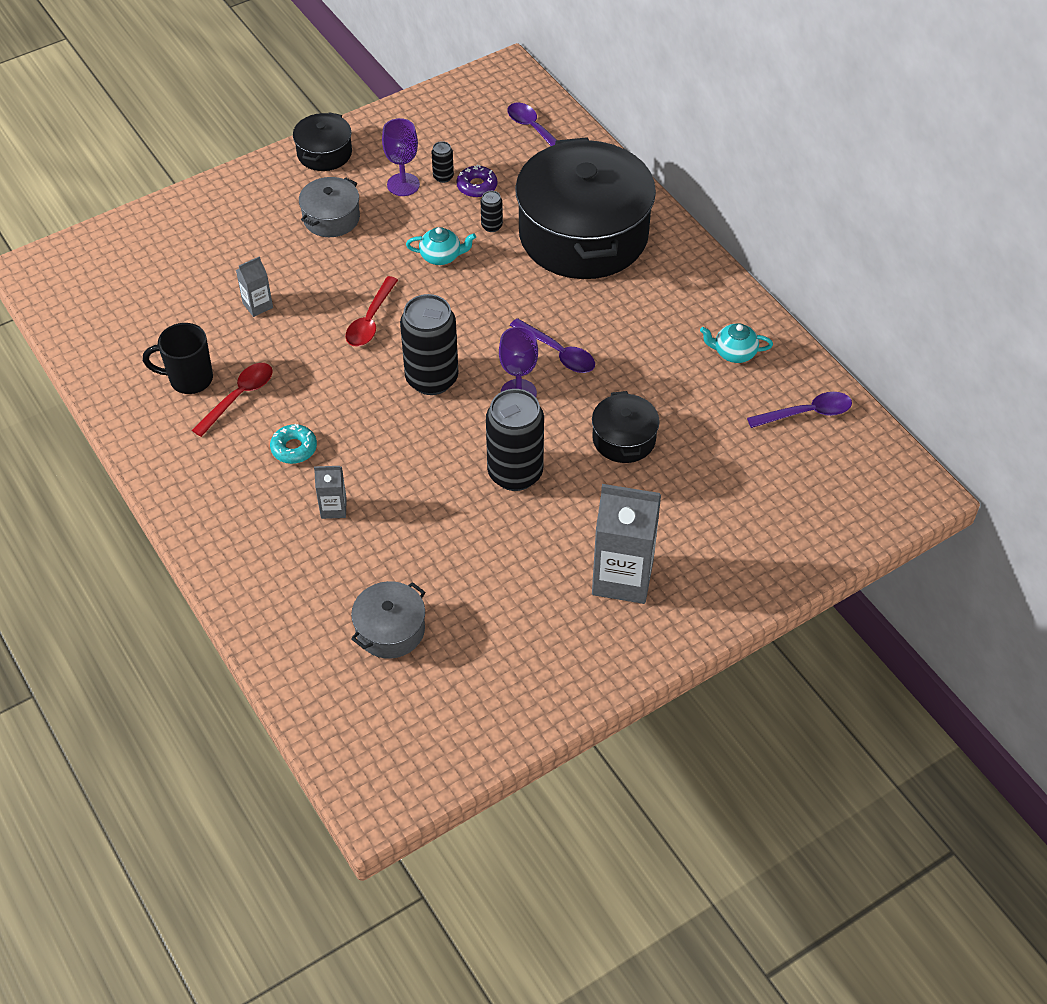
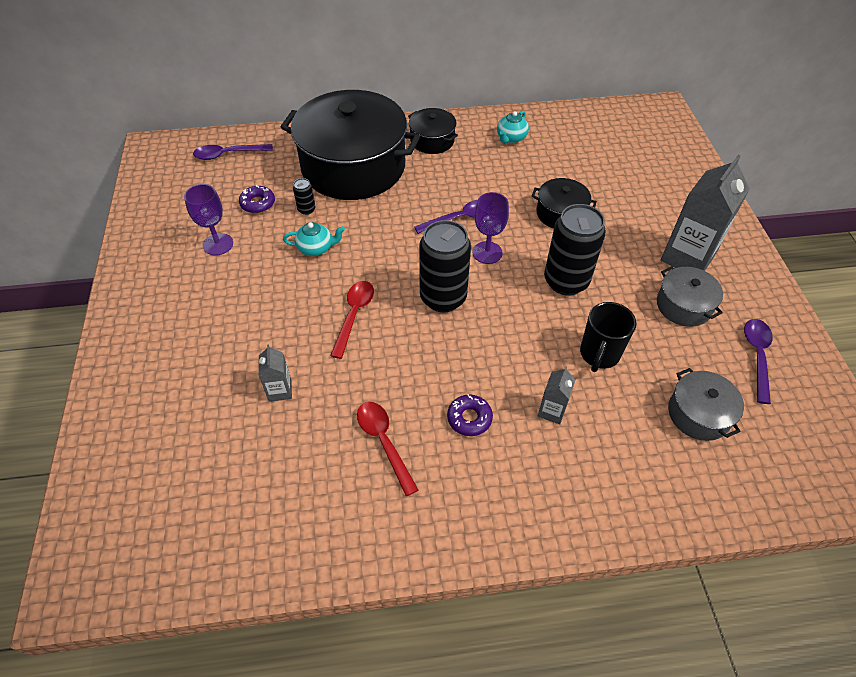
camera: 65 degrees left, 0 degrees up
(189, 379) = (336, 478): black mug -> black mug (599, 355)
(294, 448) = (469, 418): turquoise donut -> purple donut
(324, 153) = (134, 282): black pot -> black pot (432, 140)
(331, 218) = (216, 302): grey pot -> grey pot (683, 305)
(370, 320) = (354, 315): red spoon -> red spoon turned 120 degrees counterclockwise
(441, 256) = (316, 248): turquoise teapot -> turquoise teapot turned 60 degrees clockwise
(443, 177) = (230, 218): black can -> none
(807, 413) = (579, 127): purple spoon -> purple spoon (757, 356)

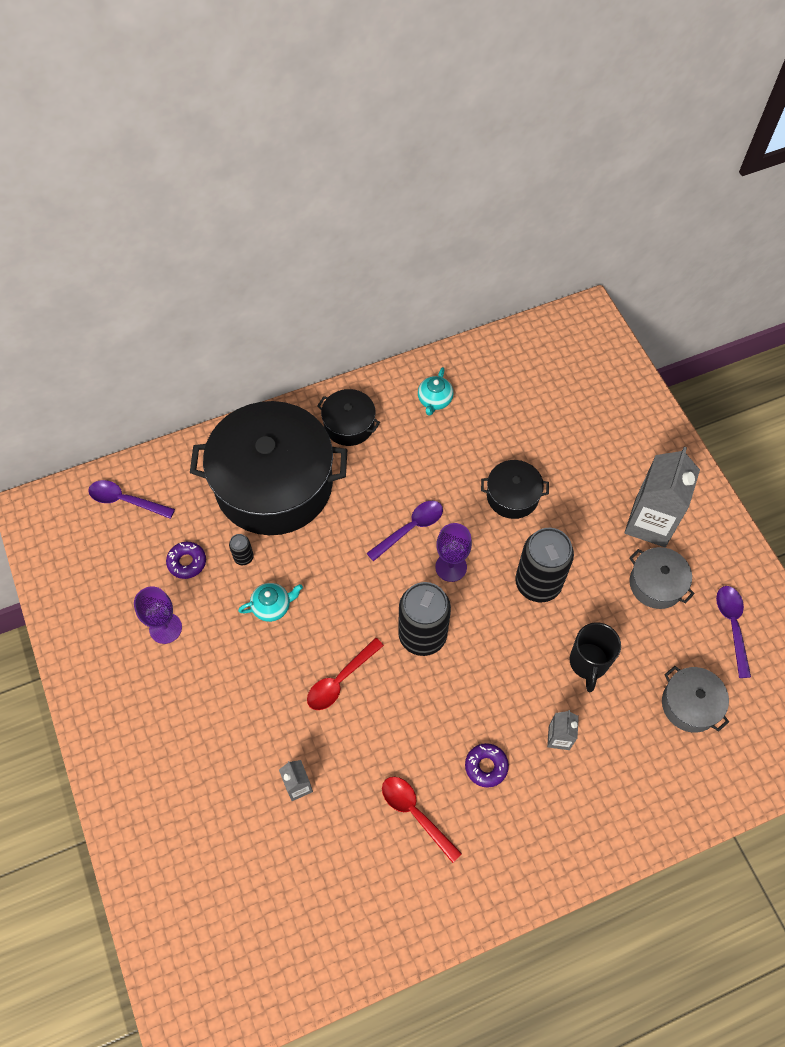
camera: 15 degrees left, 10 degrees up
(228, 154) = (125, 500): purple spoon -> purple spoon turned 45 degrees clockwise
(354, 315) = (340, 680): red spoon -> red spoon turned 135 degrees counterclockwise

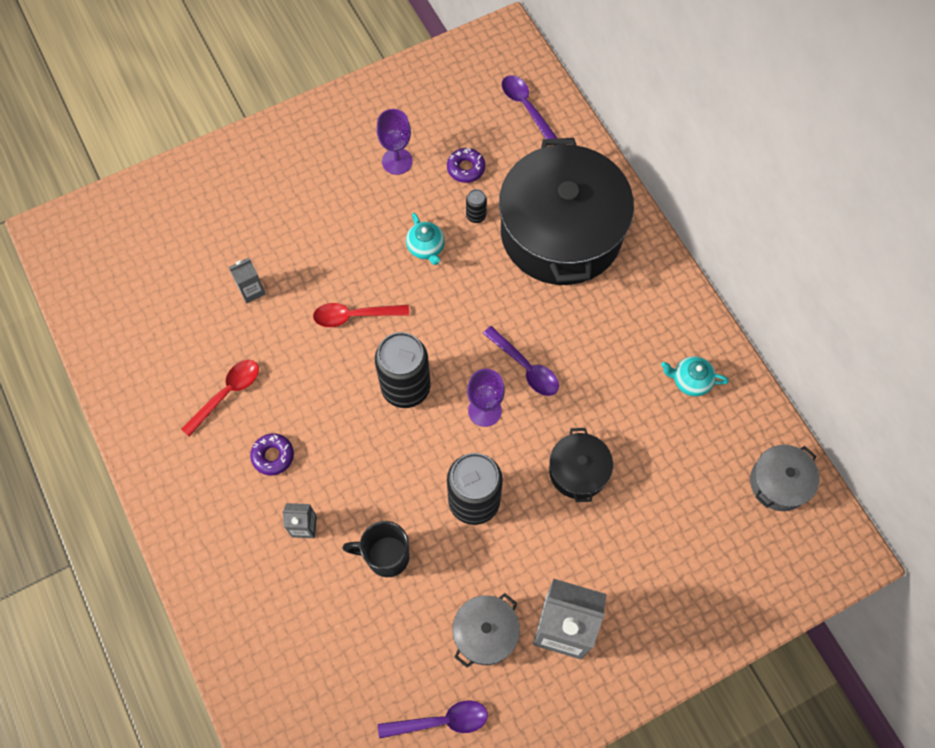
camera: 85 degrees right, 5 degrees up
(125, 500) = (526, 107): purple spoon -> purple spoon turned 45 degrees counterclockwise
(340, 680) = (354, 316): red spoon -> red spoon turned 45 degrees counterclockwise
(349, 425) = (644, 295): black pot -> none
(690, 704) = (345, 667): grey pot -> grey pot (779, 482)

